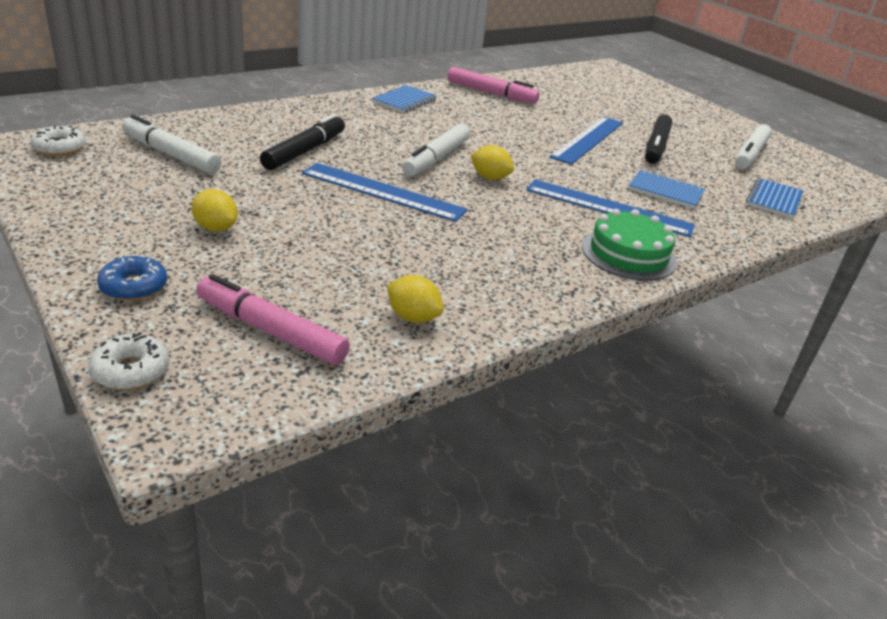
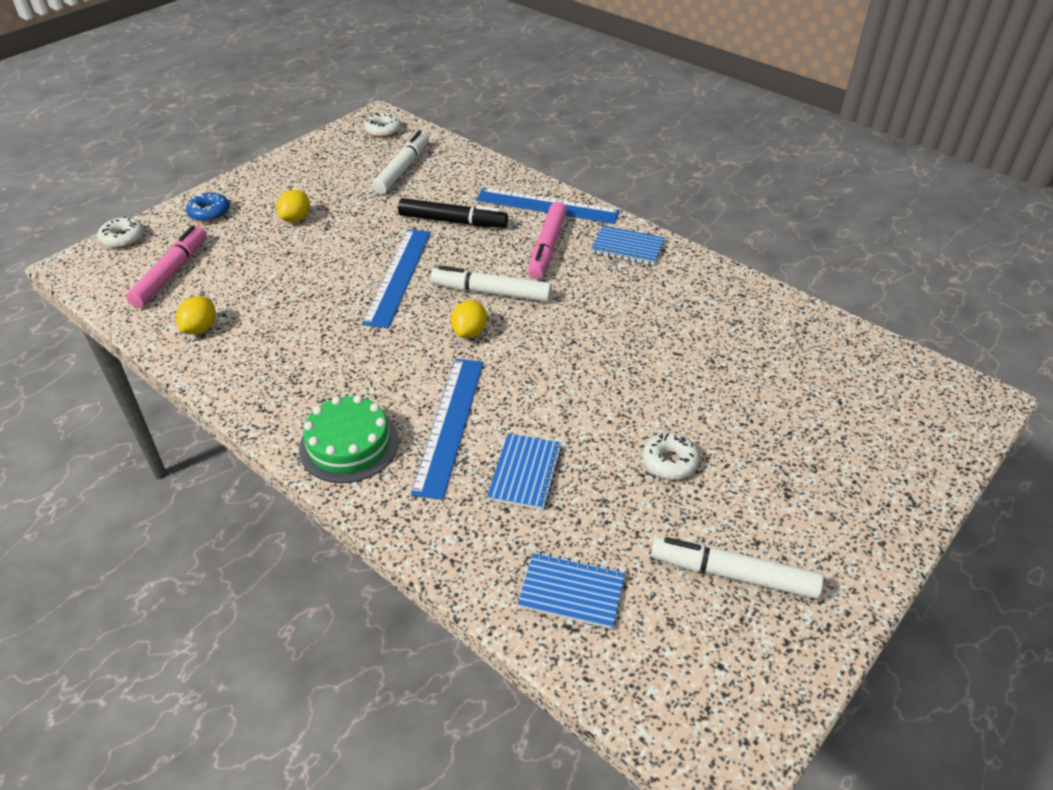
camera: 80 degrees right, 10 degrees up
(491, 93) = (719, 301): pink marker -> pink marker (547, 247)
(587, 139) = (639, 395): blue ruler -> blue ruler (547, 206)
(656, 147) = (669, 462): black marker -> white donut

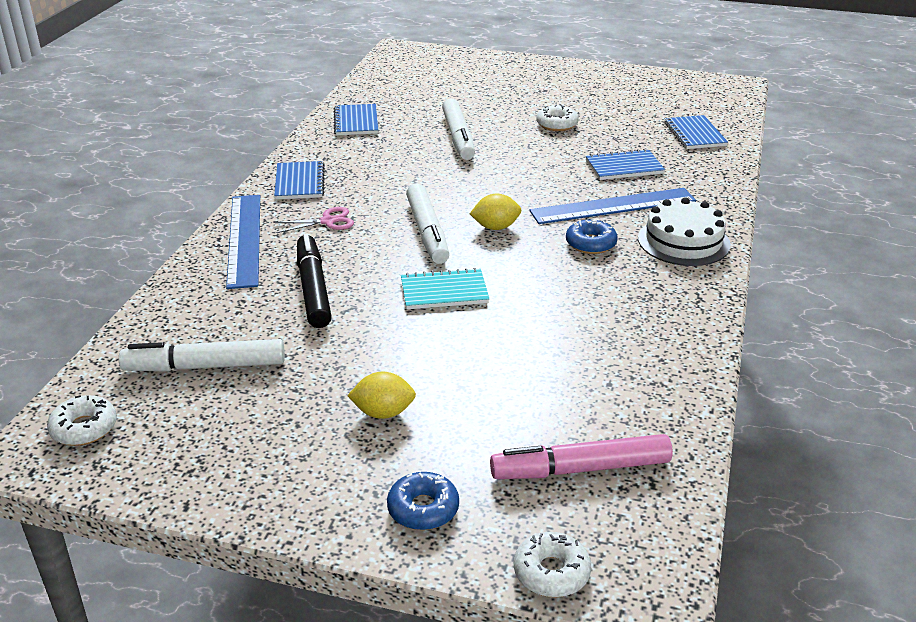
camera: 115 degrees left, 10 degrees down
(200, 328) = (645, 389): yellow lemon -> none
(349, 444) = (683, 241): green cake -> white cake
(397, 379) = (590, 244): none -> blue donut
(398, 276) = (444, 291): blue ruler -> turquoise notebook
(547, 247) = (328, 221): pink marker -> pink scissors
(733, 574) = (623, 96): white marker -> white marker (458, 137)
(749, 308) = (356, 122): none -> blue notebook

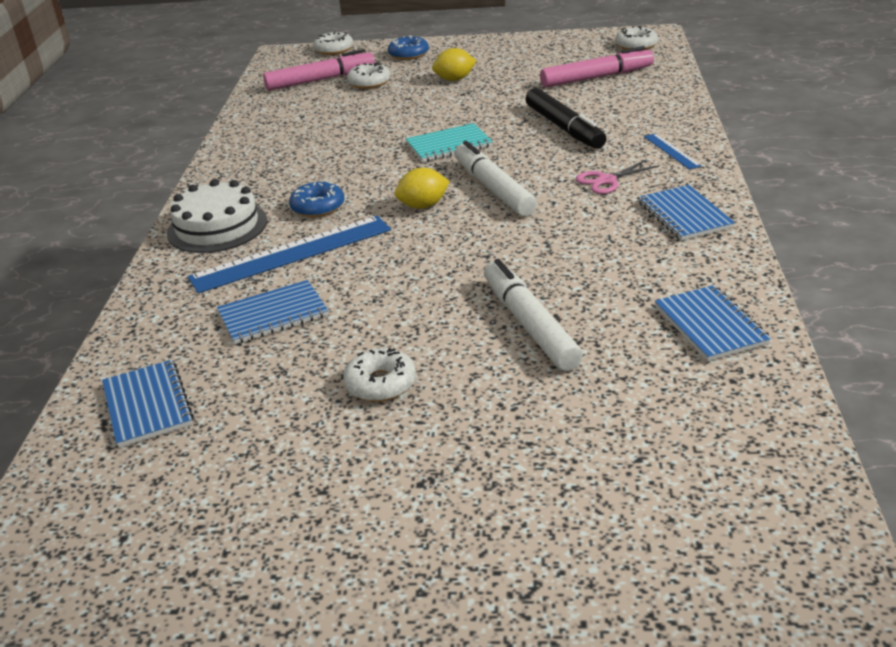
camera: 170 degrees right, 0 degrees up
(205, 366) = (596, 77): white marker -> pink marker
(244, 239) = (672, 151): blue ruler -> blue ruler, size x0.47
(506, 439) = (369, 83): none -> white donut

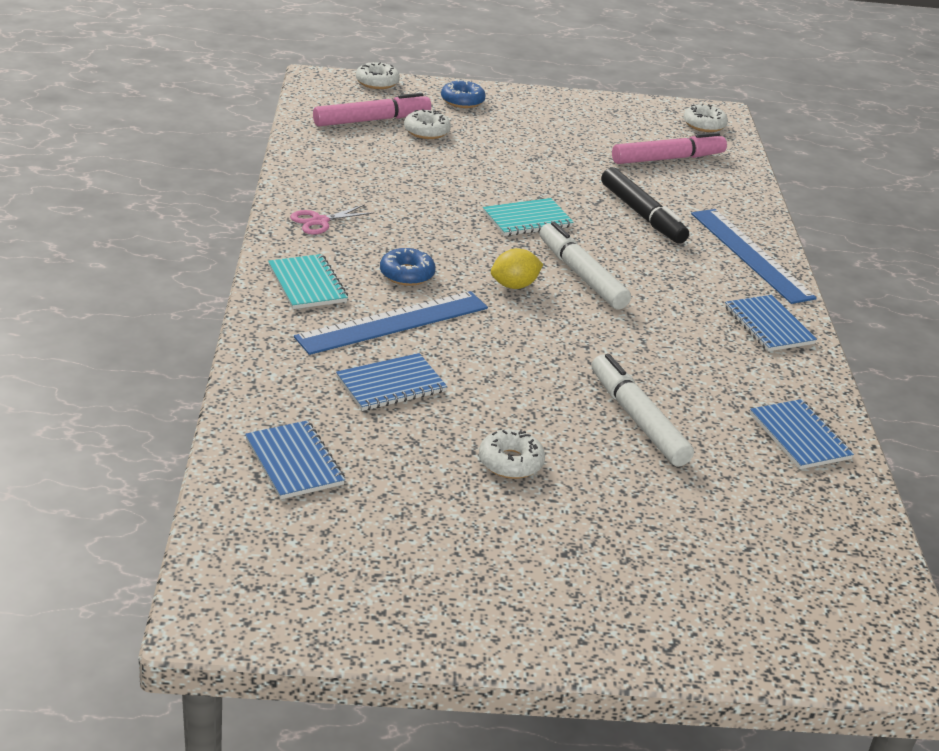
camera: 10 degrees left, 0 degrees up
(217, 227) = (307, 284): white cake -> turquoise notebook
(454, 79) = (518, 140): yellow lemon -> none
(606, 180) = (691, 279): pink scissors -> pink scissors (320, 221)
(672, 151) = (751, 255): blue ruler -> blue ruler, size x2.14

